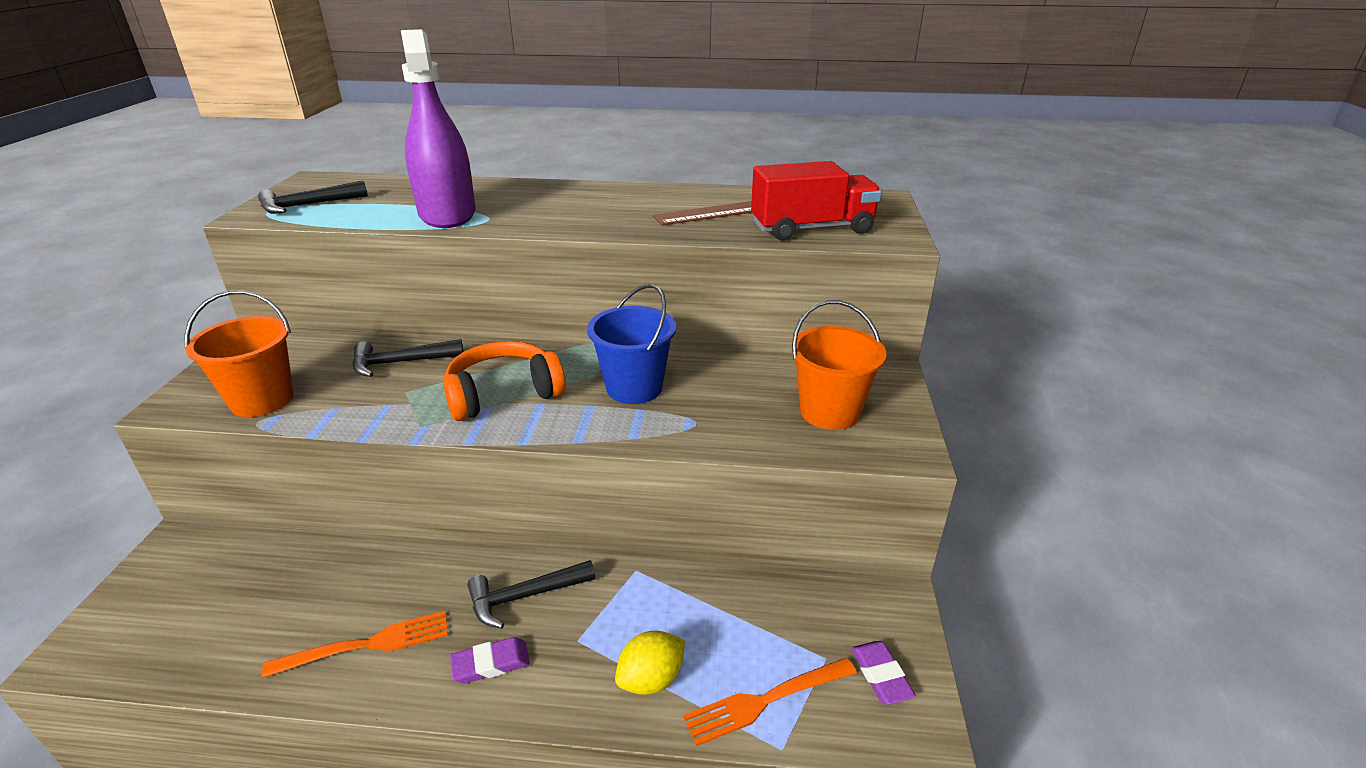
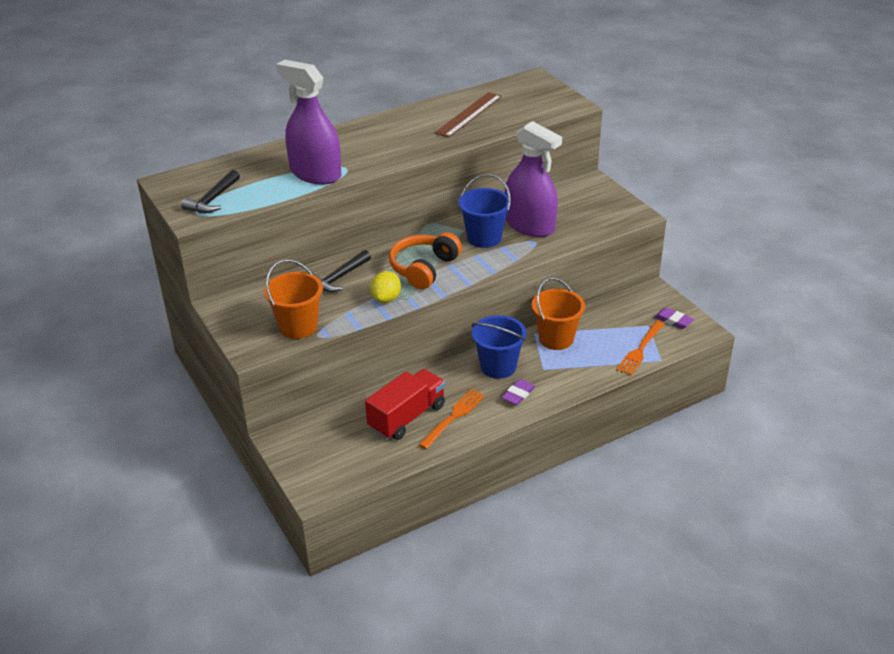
camera: 35 degrees left, 5 degrees up
(525, 596) = (498, 367): black hammer -> blue bucket
(651, 679) = (590, 365): yellow lemon -> yellow lemon (386, 298)
(718, 397) = (529, 225): none -> purple spray bottle
(812, 229) = (526, 112): red truck -> red truck (407, 417)
(829, 412) = (587, 211): orange bucket -> orange bucket (556, 339)

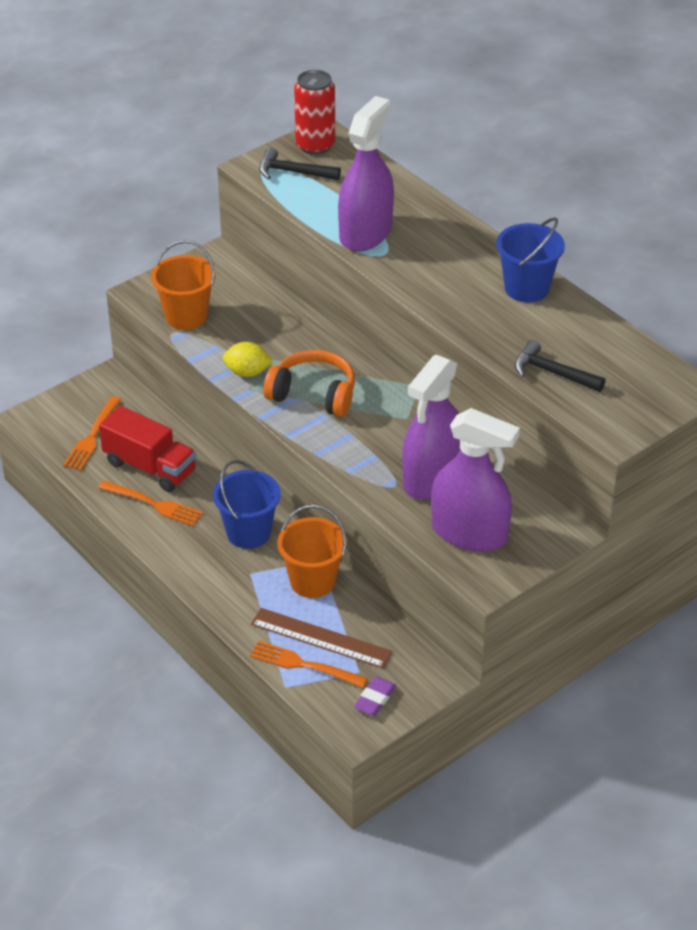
camera: 80 degrees right, 5 degrees up
(179, 187) = (315, 145): none -> red can
(339, 278) = (282, 331): black hammer -> black hammer (553, 373)
(355, 451) = (92, 436): none -> orange fork
(469, 114) = (554, 337): brown ruler -> brown ruler (321, 638)
(484, 238) = (392, 438): blue bucket -> blue bucket (526, 288)
(518, 394) = (199, 554): purple eraser -> none
(588, 216) = (469, 533): none -> purple spray bottle

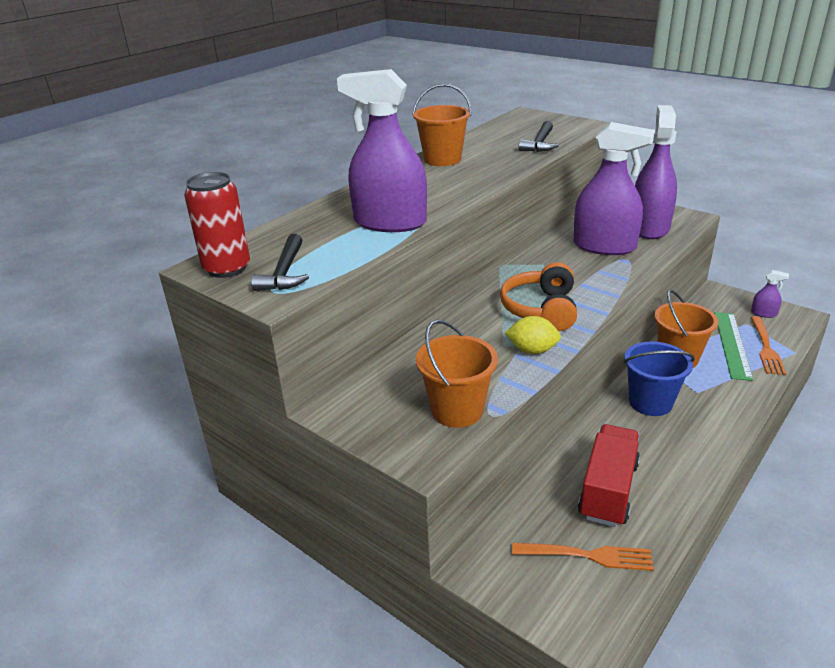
camera: 100 degrees left, 10 degrees down
(153, 504) = (659, 474): orange fork -> none
(247, 372) = (532, 350): yellow lemon -> yellow lemon turned 75 degrees counterclockwise
(321, 638) = (732, 344): brown ruler -> green ruler
(375, 699) = (763, 313): purple eraser -> purple spray bottle
(526, 288) = (442, 159): blue bucket -> orange bucket

